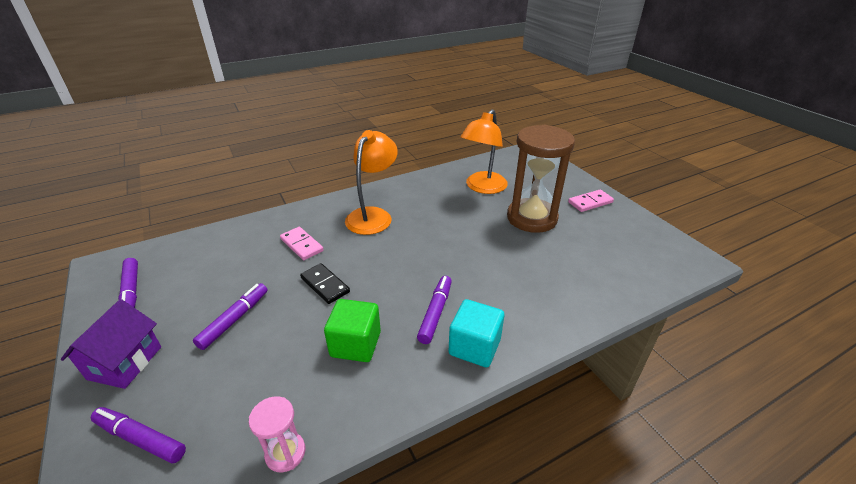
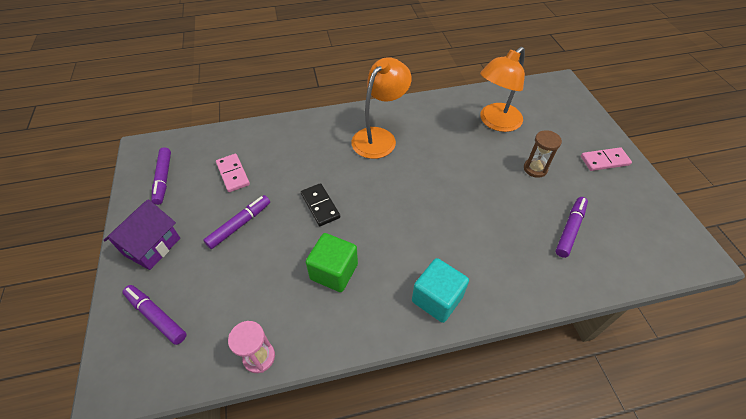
camera: 15 degrees right, 15 degrees up
(301, 245) = (308, 158): pink domino -> pink domino (233, 174)
(435, 313) = (411, 256): purple marker -> purple marker (570, 229)
(531, 218) = (535, 169): brown hourglass -> brown hourglass, size x0.46

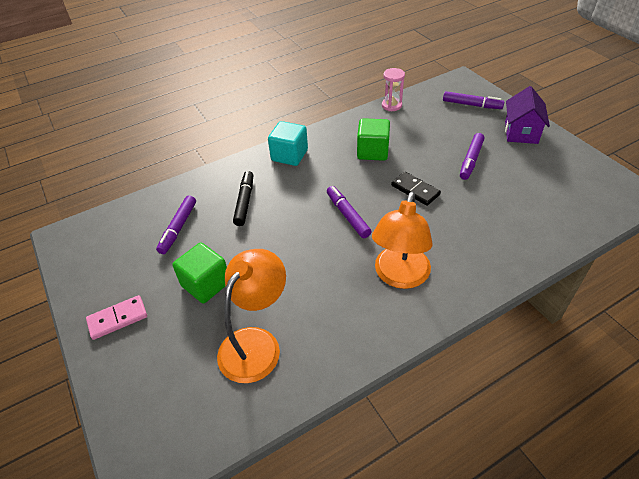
camera: 165 degrees right, 5 degrees down
(163, 179) = (577, 174): purple marker -> purple marker (347, 215)
(233, 174) = (520, 195): pink domino -> none
(499, 242) = (244, 202): none -> black marker
(535, 169) = (206, 284): brown hourglass -> green cube

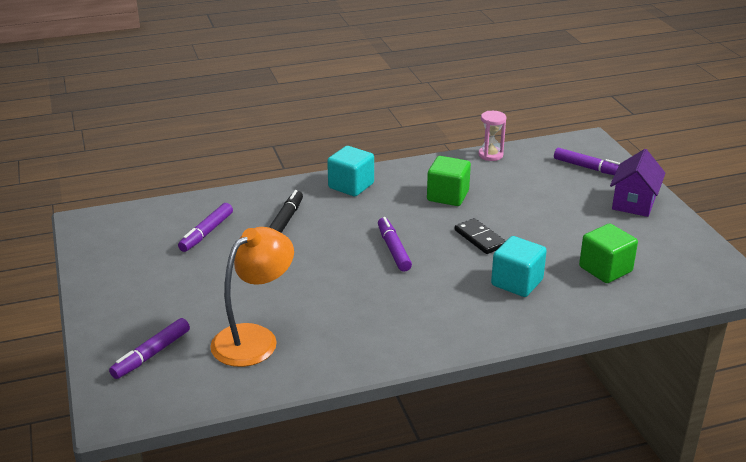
camera: 10 degrees right, 15 degrees down
(118, 318) = (122, 297): pink domino -> none
(206, 284) = (220, 284): green cube -> green cube (605, 269)
(399, 276) = (426, 310): orange lamp -> none
(463, 231) = (517, 282): none -> turquoise cube
(471, 160) = (559, 221): purple marker -> purple marker (151, 354)

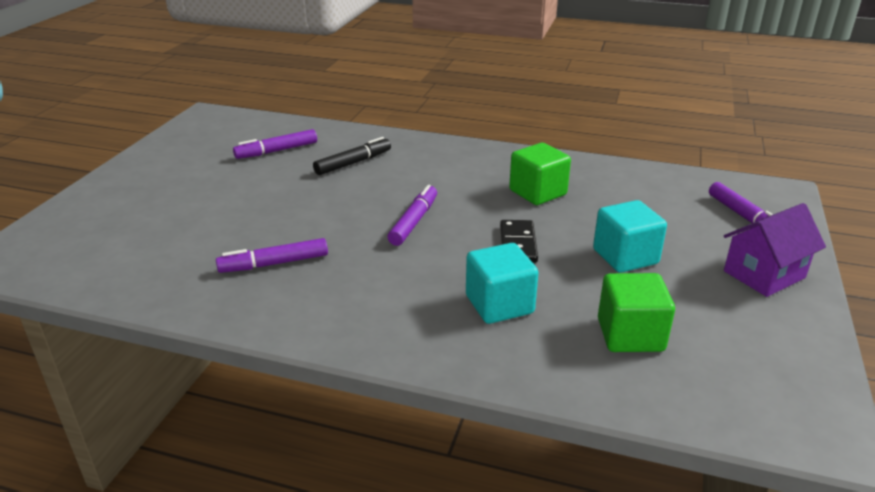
camera: 35 degrees right, 0 degrees up
(151, 354) = (90, 228): purple marker -> purple marker (274, 264)
(254, 338) = (181, 249): orange lamp -> none
(351, 186) = (453, 154): turquoise cube -> turquoise cube (625, 257)
(490, 155) = (637, 170): pink hourglass -> none

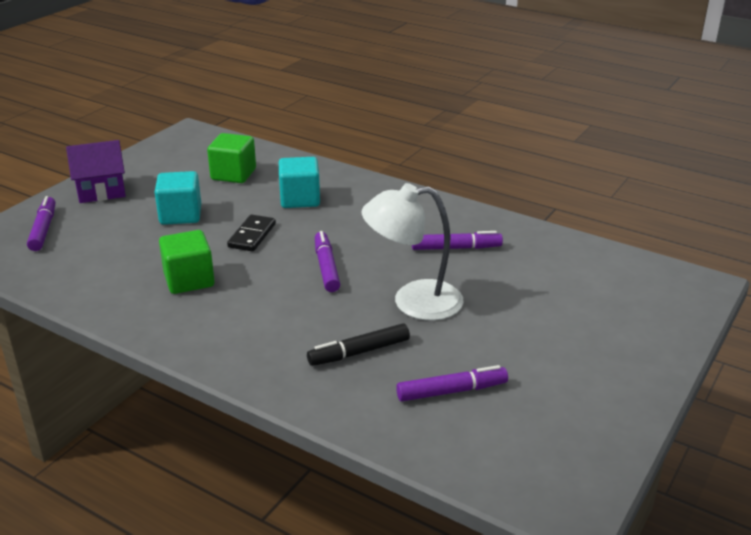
camera: 165 degrees left, 0 degrees up
(316, 203) = (413, 301): none -> white lamp
(414, 221) = (326, 267): purple marker -> purple marker turned 135 degrees clockwise

